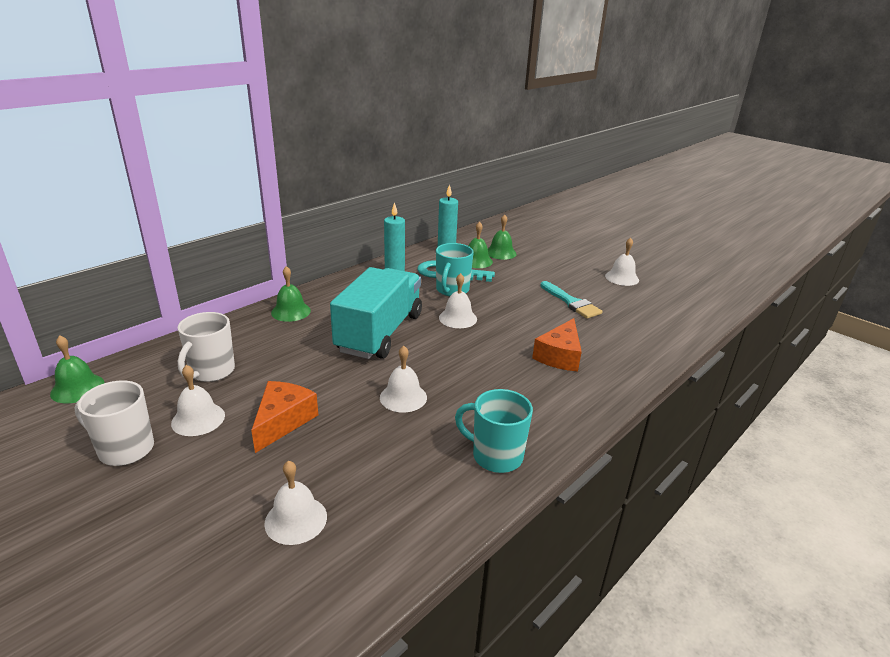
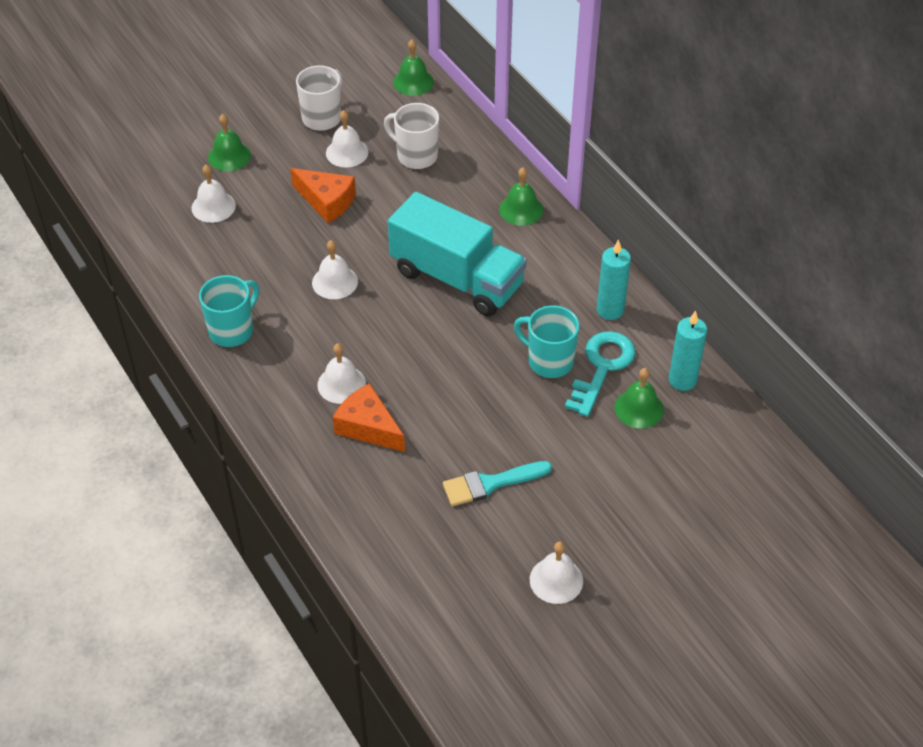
camera: 105 degrees right, 20 degrees up
(458, 318) = (474, 352): white bell -> white bell (341, 384)
(501, 253) = (667, 446): green bell -> green bell (229, 156)

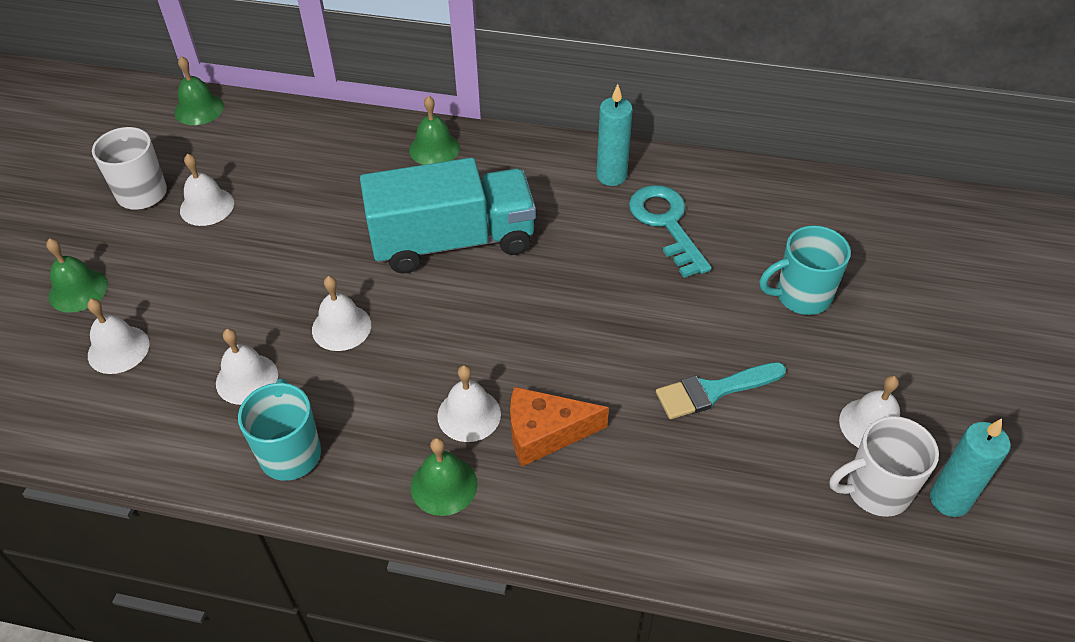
camera: 45 degrees left, 0 degrees up
(255, 273) = (247, 379): none -> white bell
(326, 201) = (240, 262): orange cheese -> none
(416, 156) = (281, 167): white mug -> white mug (875, 490)
(490, 484) = (713, 391): turquoise brush -> turquoise brush turned 45 degrees clockwise
(549, 361) = (620, 251): turquoise mug -> turquoise mug (801, 296)
(639, 408) = (736, 234): green bell -> green bell (444, 485)
(682, 380) = (735, 188): turquoise candle -> turquoise candle (949, 500)

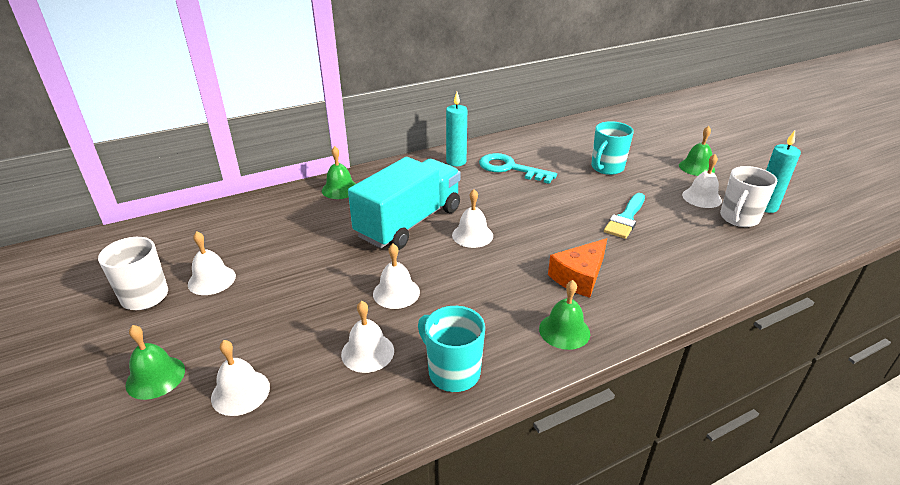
camera: 40 degrees left, 15 degrees down
(199, 109) = (137, 234): green bell -> green bell (696, 167)
(469, 415) = (530, 291): white bell -> white bell (472, 235)

